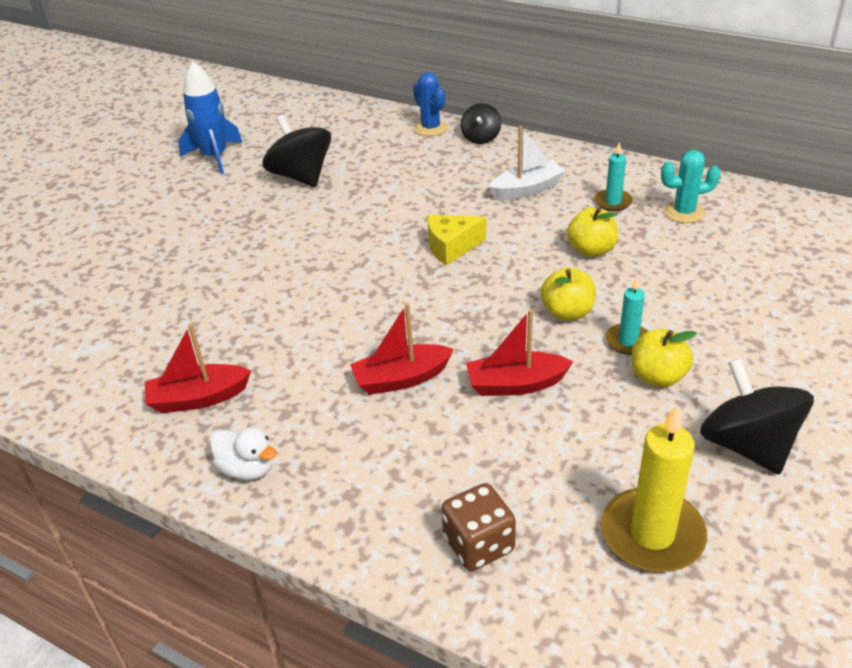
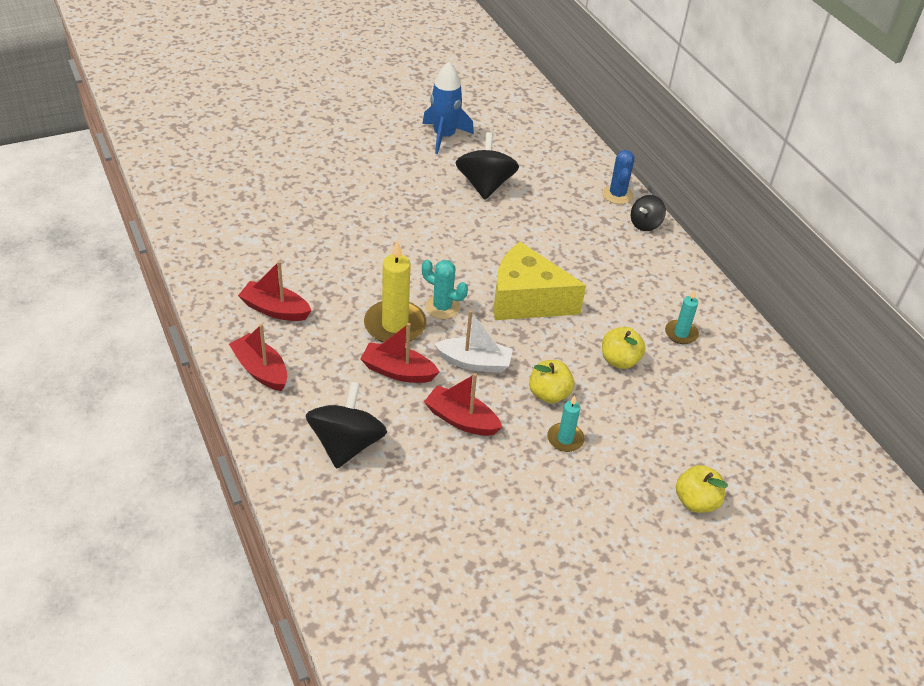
camera: 30 degrees right, 5 degrees up
(247, 469) = (261, 370): white duck -> red boat
(451, 247) = (526, 300): yellow cheese -> yellow cheese, size x1.77
(478, 544) = (336, 497): brown dice -> none
(527, 189) = (629, 286): white boat -> white boat (474, 362)
(652, 534) = (436, 559): yellow candle -> yellow candle (395, 325)
(657, 377) = (555, 474): yellow apple -> yellow apple (696, 501)
(684, 212) = (724, 373): turquoise cactus -> turquoise cactus (442, 307)
(747, 445) = (557, 553): black spinning top -> black spinning top (346, 444)

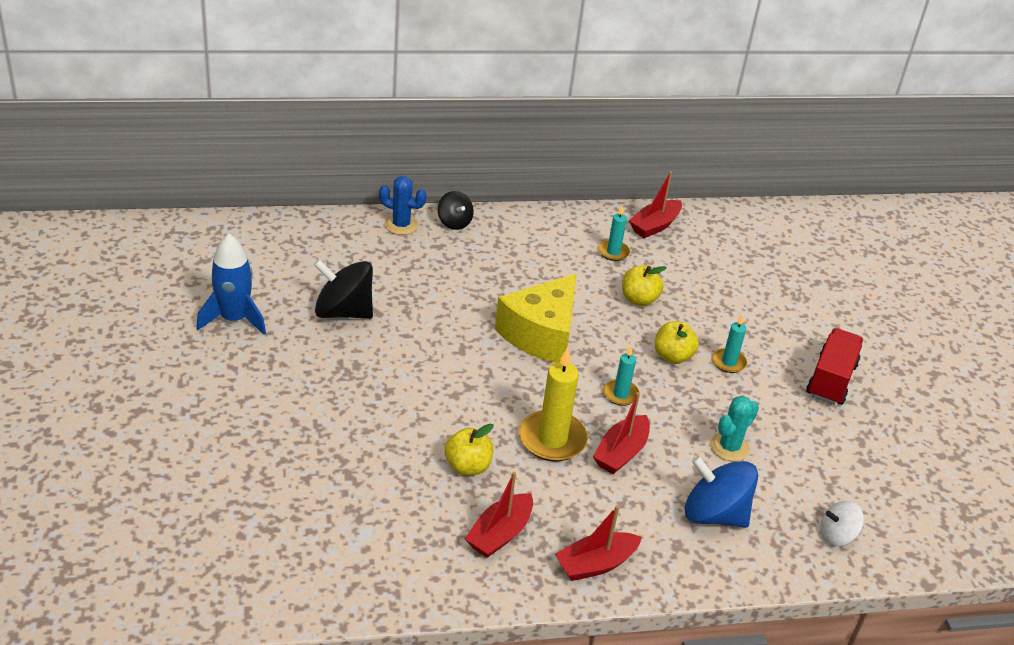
camera: 75 degrees left, 5 degrees down
(346, 444) = (714, 514): black spinning top -> blue spinning top
(353, 544) = (837, 535): none -> white spinning top
(442, 307) = (534, 396): turquoise cactus -> turquoise cactus (729, 447)
(461, 420) = (695, 423): red boat -> red boat (655, 226)
(474, 362) = (620, 394): white boat -> turquoise candle
(586, 530) = (831, 380): none -> red truck
(696, 501) = (806, 309): yellow apple -> yellow apple (467, 466)

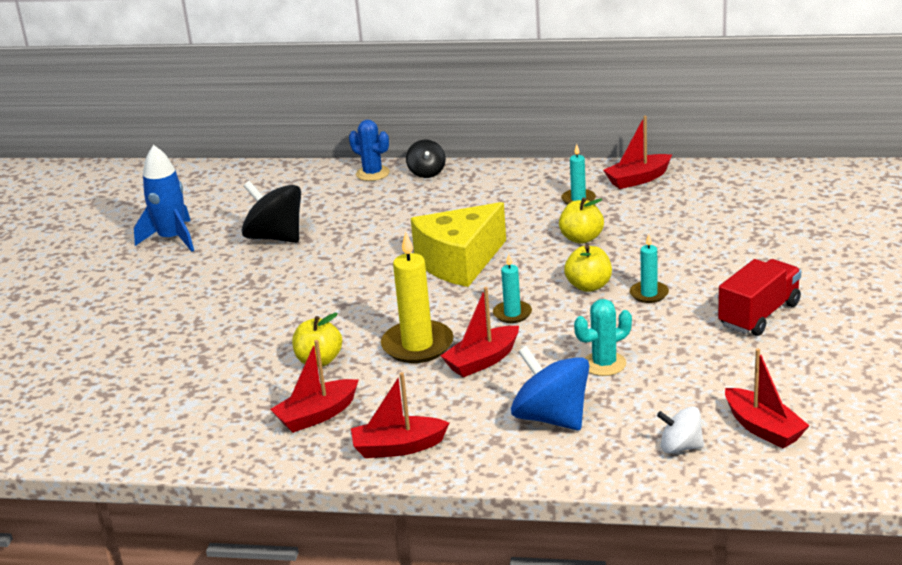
camera: 25 degrees right, 10 degrees down
(892, 507) = (763, 428): none -> red boat

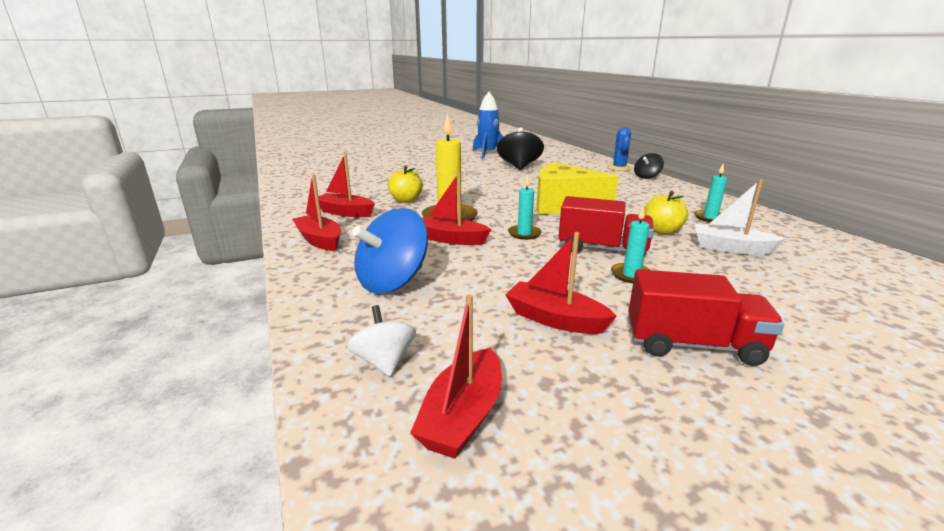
camera: 55 degrees right, 5 degrees down
(551, 418) = (393, 282): blue spinning top -> blue spinning top turned 150 degrees counterclockwise
(589, 286) = (602, 249): yellow apple -> red truck
(604, 364) = (496, 283): turquoise cactus -> none
(638, 179) = (785, 229): red boat -> red boat (555, 319)
(647, 225) = (731, 248): none -> white boat

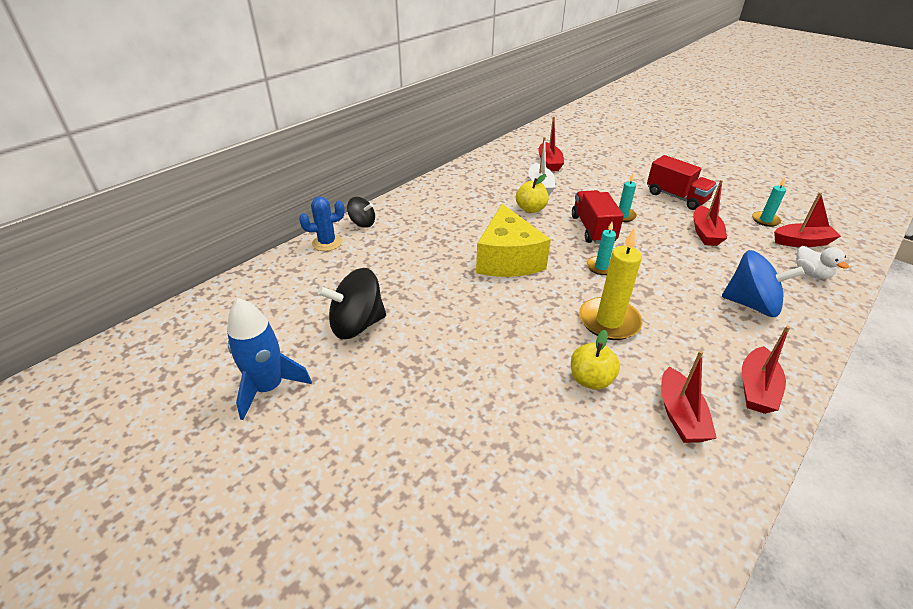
camera: 115 degrees left, 15 degrees up
(384, 361) = (811, 274): white spinning top -> white duck
(451, 239) = (655, 302): red boat -> red boat (549, 163)
(693, 345) = (676, 197): red truck -> red truck turned 150 degrees clockwise
(710, 218) = (480, 192): turquoise candle -> turquoise candle (765, 220)

